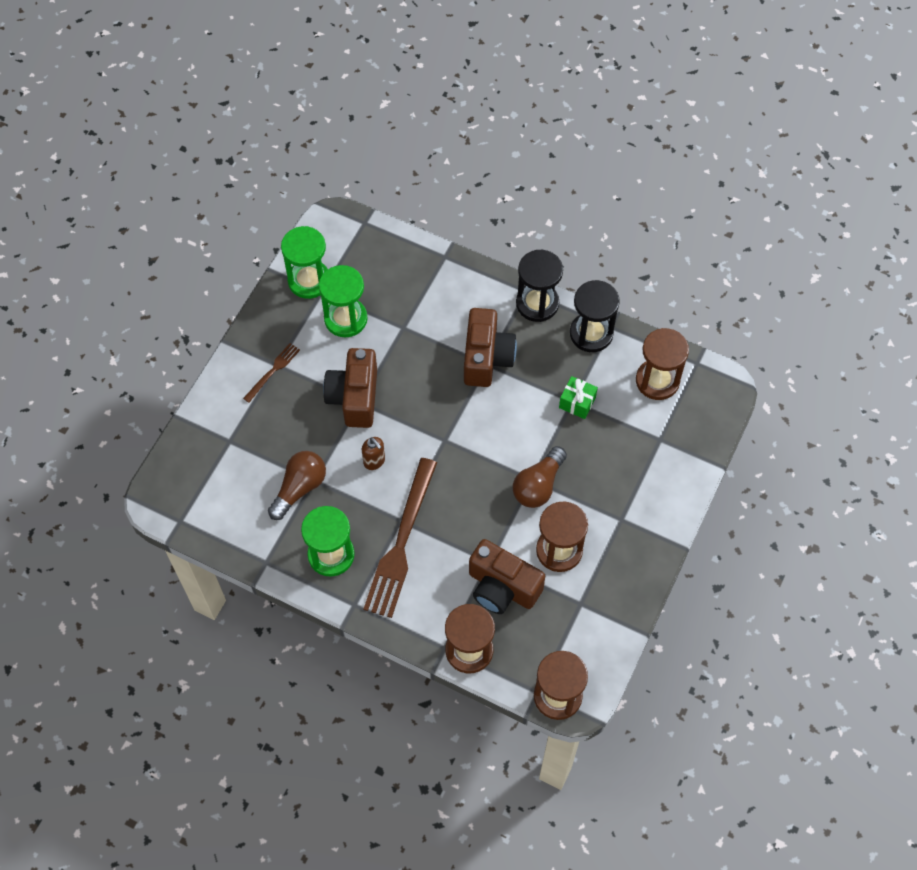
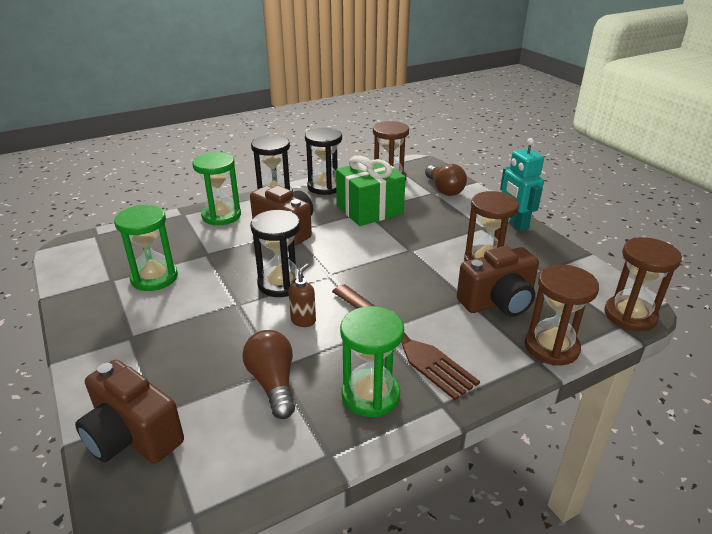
camera: 55 degrees left, 30 degrees down
(273, 371) = (133, 342): brown fork -> none
(309, 280) = (90, 281): green hourglass -> green hourglass (221, 216)
(354, 397) = (229, 305): brown camera -> brown camera (132, 436)
(374, 461) = (303, 320): brown soap dispenser -> brown soap dispenser turned 60 degrees counterclockwise
(406, 413) = (281, 283): none -> black hourglass
(538, 485) = (419, 249): brown light bulb -> brown light bulb (444, 189)
(577, 402) = (369, 209): green gift -> green gift, size x2.07
(653, 545) = (515, 223): none -> turquoise robot

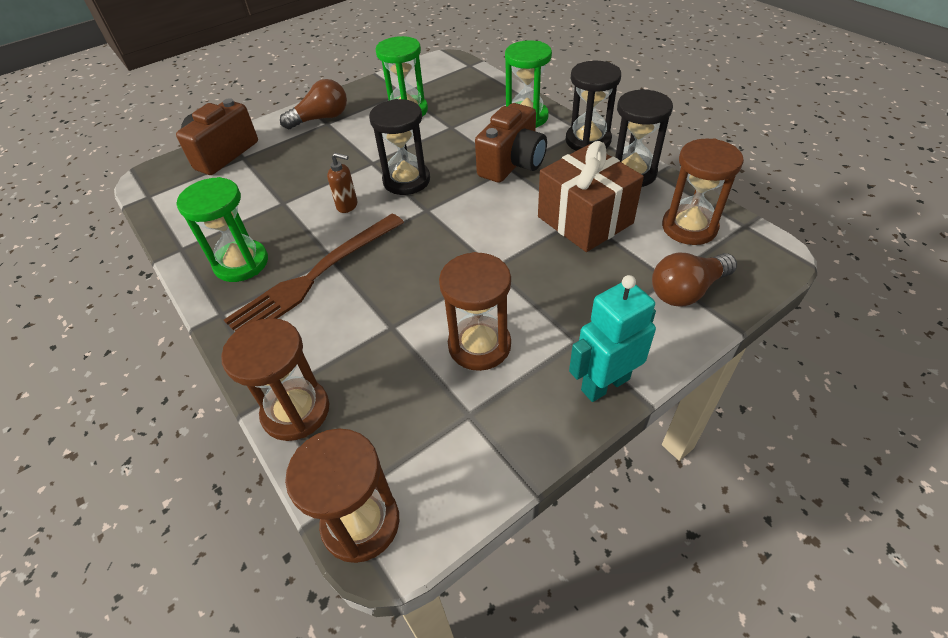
camera: 85 degrees right, 15 degrees up
(273, 383) = (265, 204): brown light bulb -> brown light bulb (321, 118)
(369, 209) = (585, 220): green gift -> brown gift
(498, 302) = (386, 358): brown camera -> none

